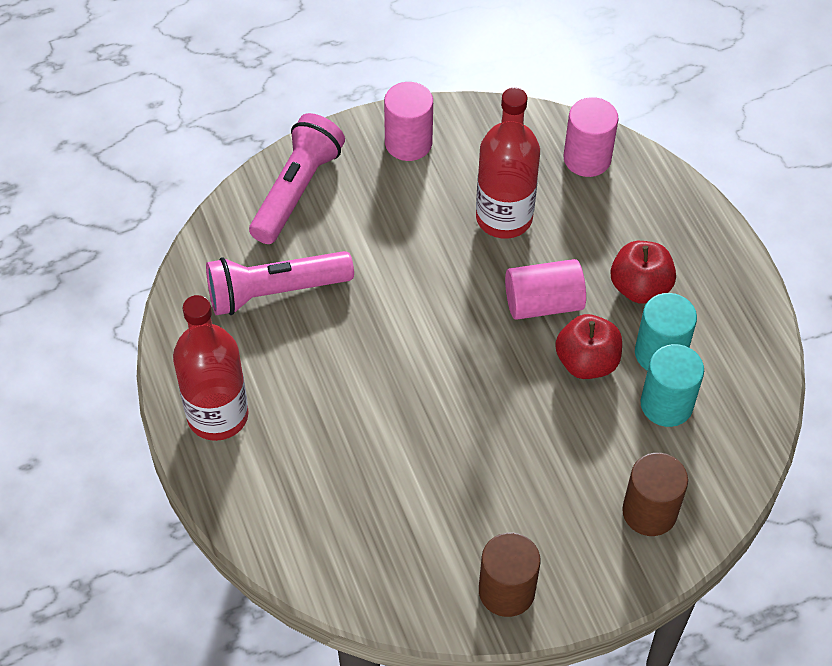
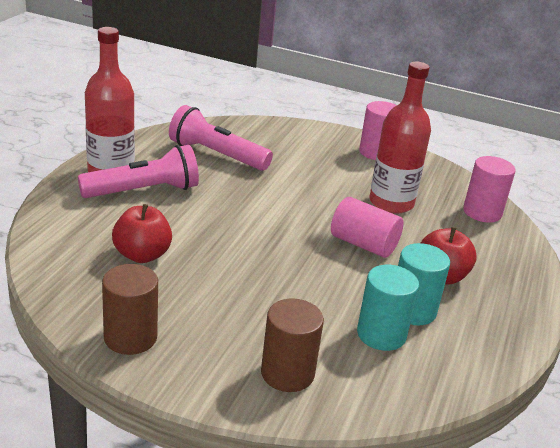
camera: 40 degrees right, 25 degrees down
(297, 190) = (287, 135): pink flashlight -> pink flashlight (143, 191)
(586, 362) = (353, 282): red apple -> red apple (142, 255)

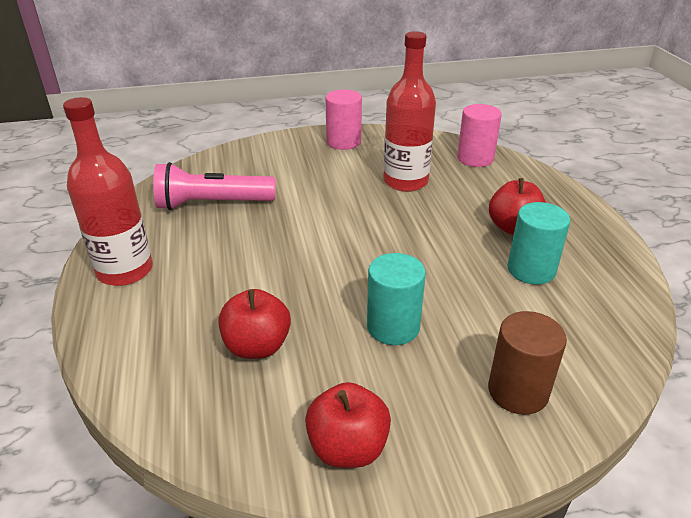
camera: 30 degrees left, 5 degrees up
(130, 337) = (348, 448): brown cylinder -> red apple
(143, 191) = (182, 275): pink flashlight -> none
(363, 244) = (429, 229): pink cylinder -> none
(381, 334) = (537, 306): turquoise cylinder -> turquoise cylinder (393, 327)

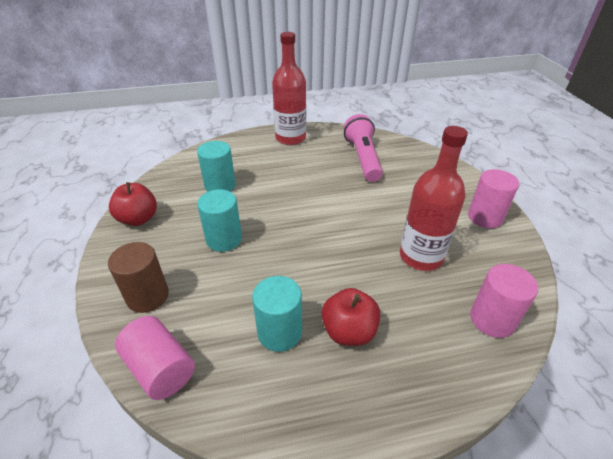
camera: 90 degrees right, 5 degrees up
(257, 346) = (220, 186): red apple -> turquoise cylinder
(613, 355) = (160, 368): none -> pink cylinder

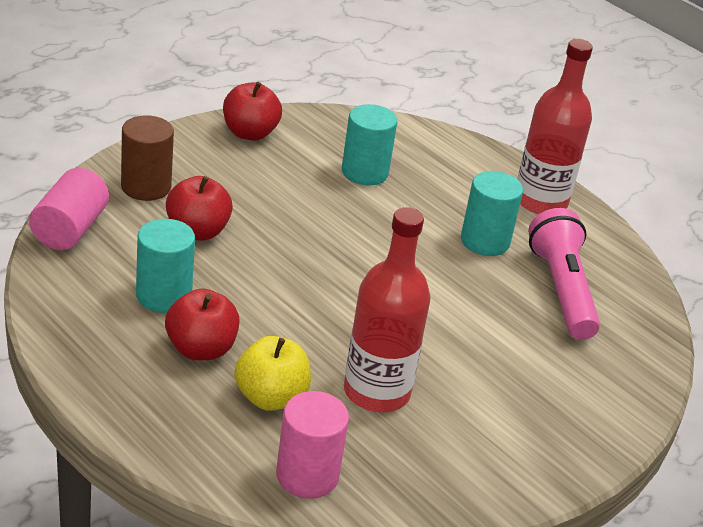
camera: 55 degrees right, 5 degrees down
(220, 285) = (197, 231): none -> red apple
(224, 239) = (269, 210): turquoise cylinder -> turquoise cylinder (485, 241)
(363, 158) = (561, 290): pink flashlight -> pink flashlight turned 60 degrees counterclockwise
(412, 310) = (271, 397): none -> yellow apple
(485, 217) = (527, 453): pink cylinder -> none

